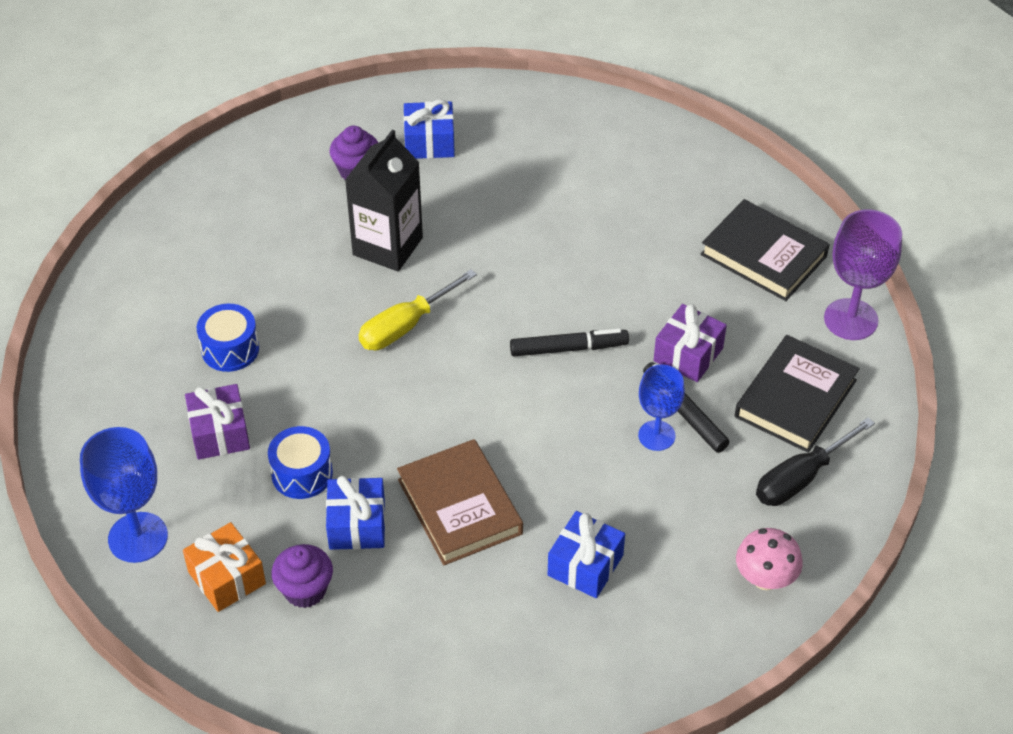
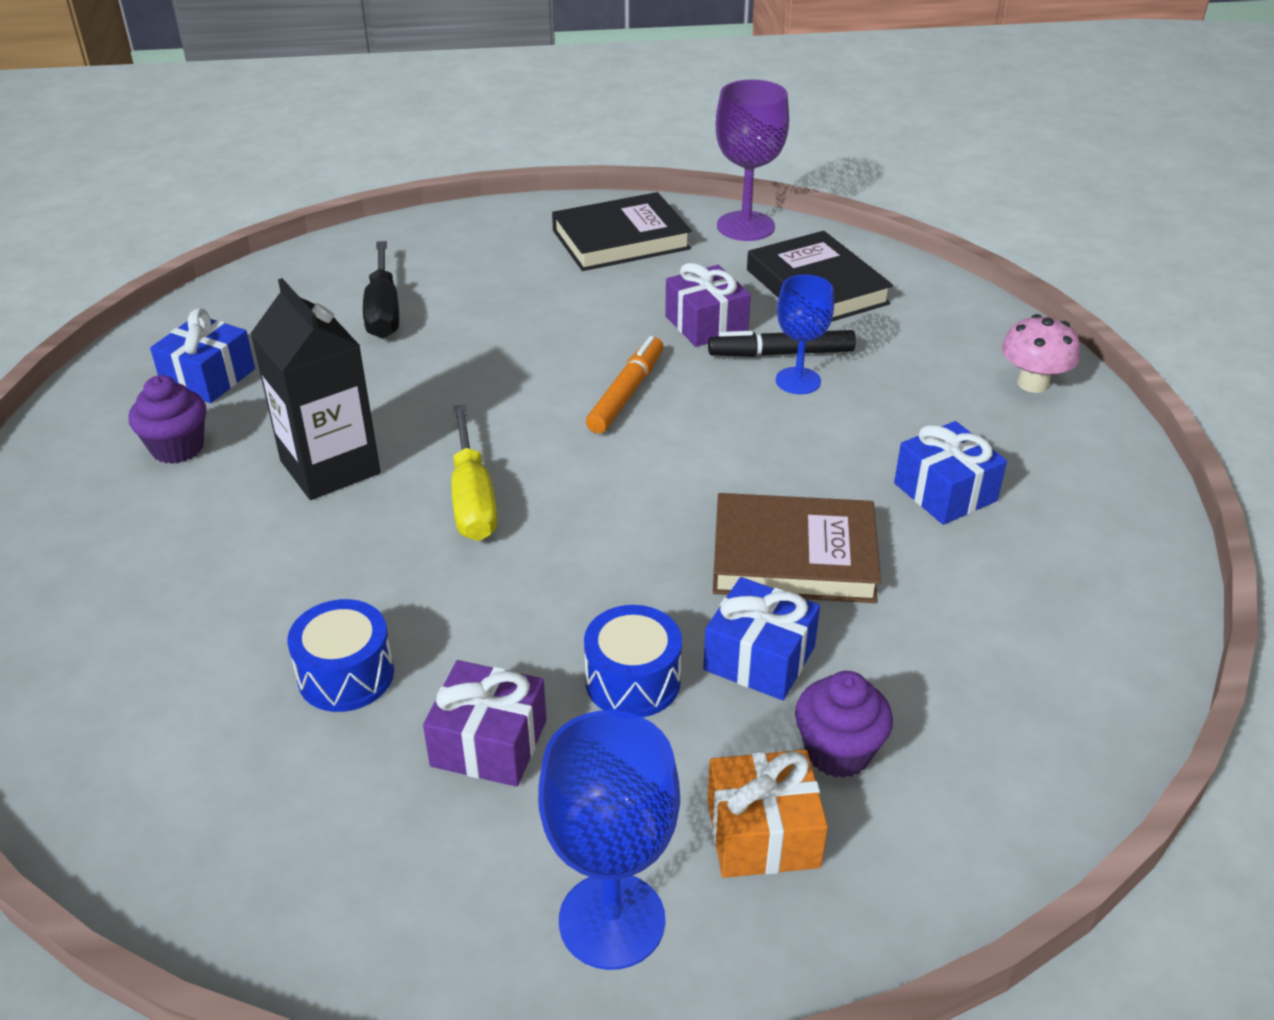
camera: 60 degrees left, 10 degrees down
(568, 348) = (626, 393): black marker -> orange marker
(801, 478) = (918, 319): black screwdriver -> black screwdriver (383, 310)

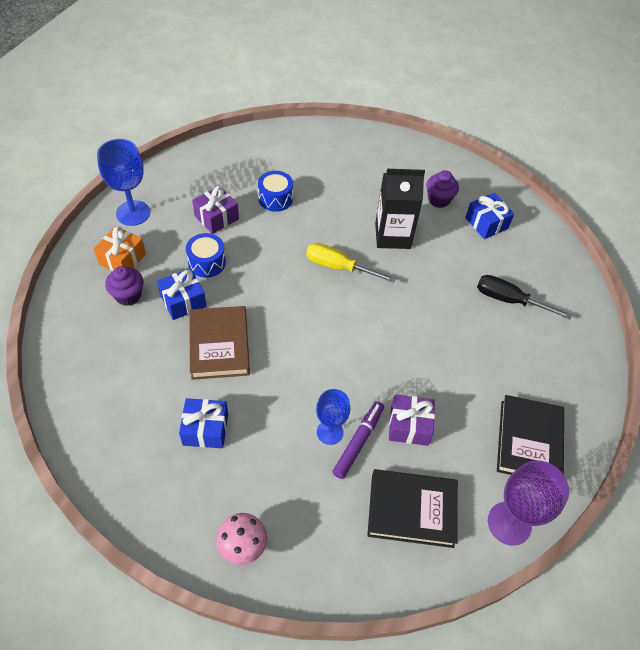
camera: 120 degrees right, 15 degrees up
(626, 393) = (372, 355): orange marker -> none
(781, 353) = (358, 442): black marker -> purple marker
(794, 556) = (219, 345): brown book -> brown book turned 45 degrees counterclockwise

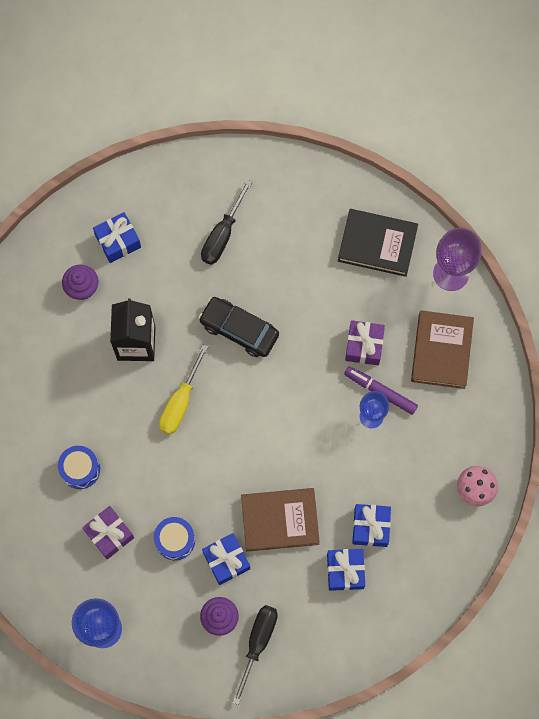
camera: 85 degrees left, 20 degrees up
(98, 325) = (258, 643): none -> black screwdriver
(122, 259) = (170, 631): orange gift -> none
(160, 403) = (345, 571): none -> blue gift
(411, 510) = (441, 351): black book -> brown book
(414, 313) = (239, 330): none -> black car

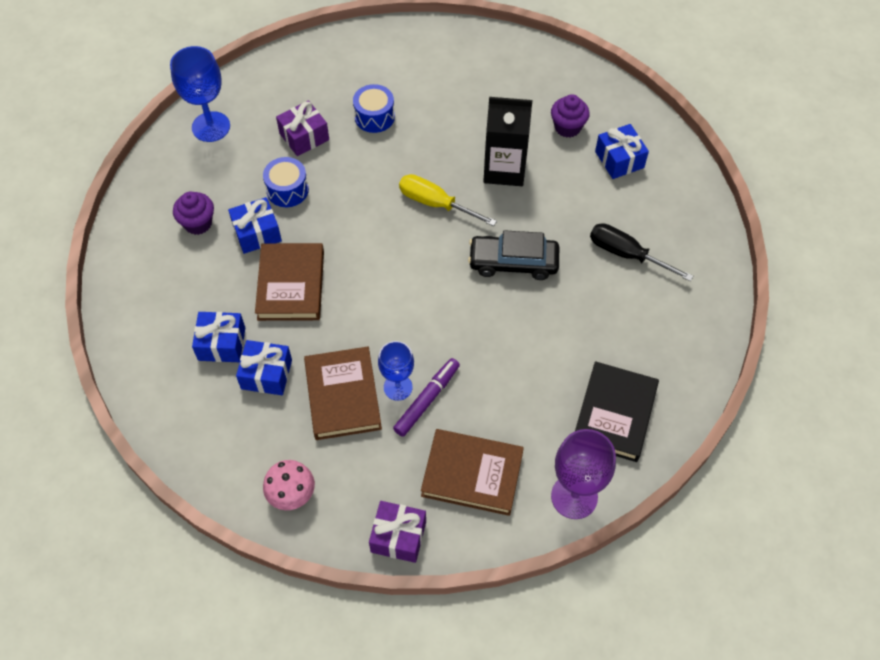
camera: 95 degrees right, 15 degrees down
(239, 330) = (513, 262): black car -> black car turned 120 degrees counterclockwise
(258, 643) = (163, 255): black screwdriver -> none
(364, 346) = (485, 387): purple gift -> purple gift (398, 536)
(384, 460) = (343, 396): none -> brown book

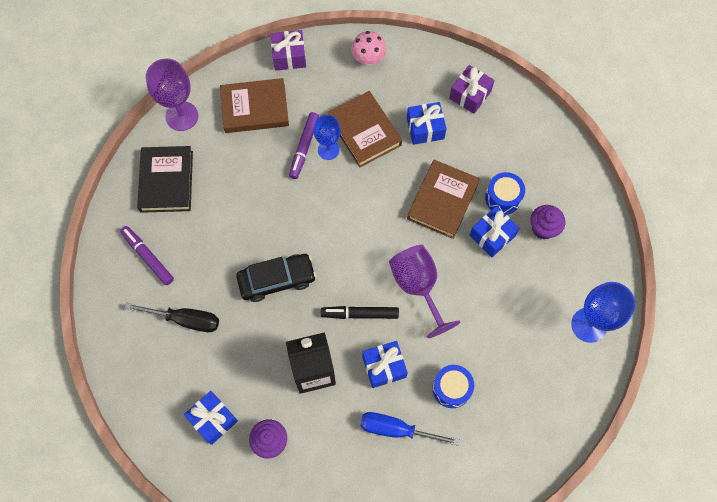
camera: 160 degrees right, 10 degrees up
(222, 344) = (468, 139): blue gift -> blue gift (384, 367)
(287, 190) = (489, 284): blue drum -> blue drum (503, 198)
(291, 285) = (442, 201): brown book -> brown book turned 45 degrees clockwise
(304, 136) = (503, 343): purple gift -> purple gift (470, 95)
(363, 210) = (418, 286): none -> purple goblet
(436, 204) = (360, 314): yellow screwdriver -> black marker
(442, 102) = (397, 429): none -> blue screwdriver
(656, 331) = (148, 257): none -> purple marker

